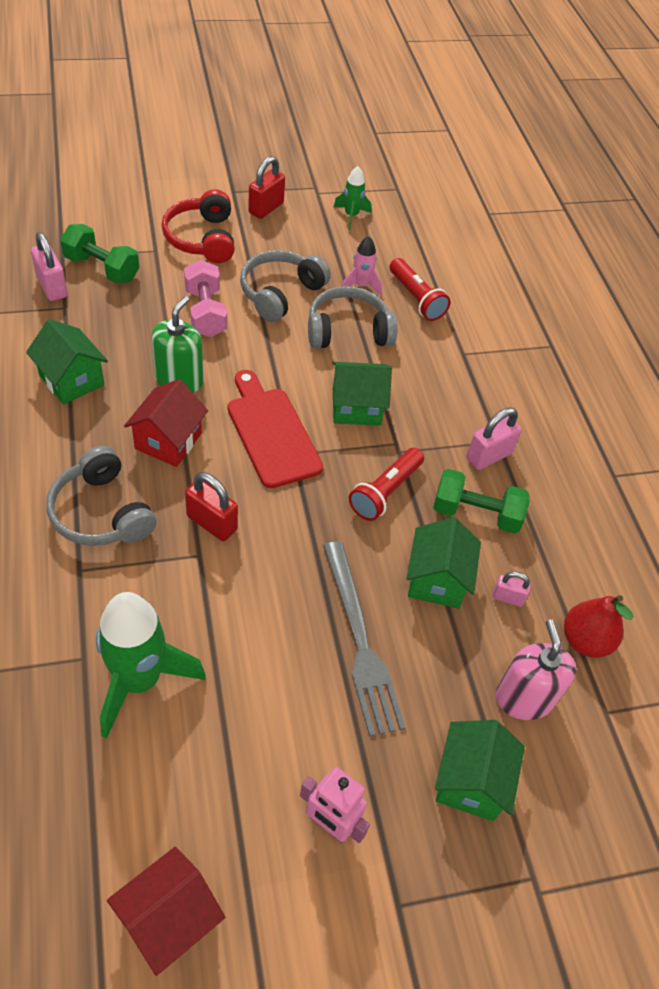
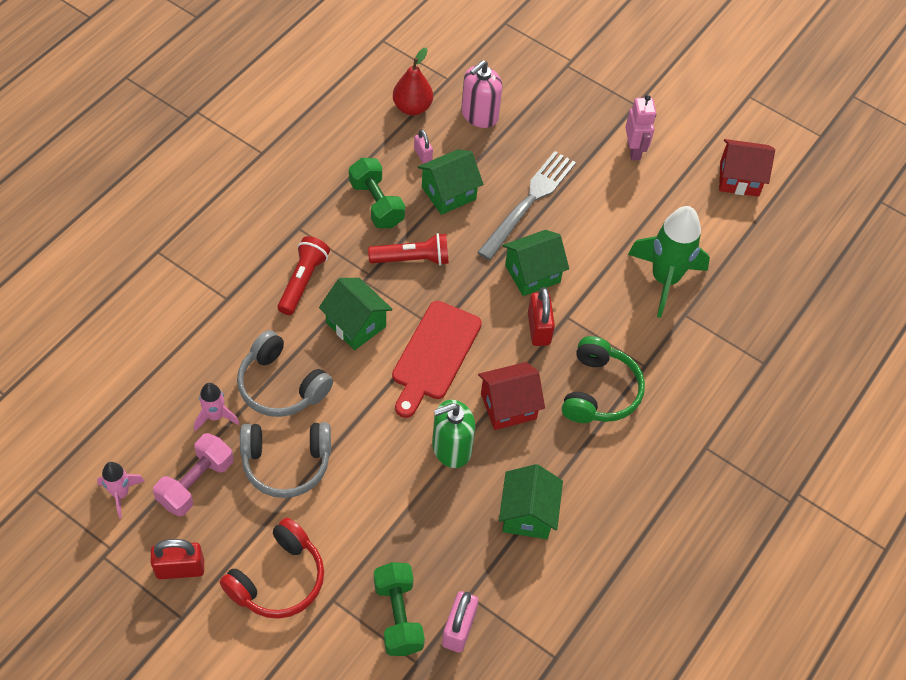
camera: 130 degrees left, 5 degrees up
(101, 512) = (599, 391): grey headphones -> green headphones
(205, 313) = (365, 494): pink dumbbell -> pink dumbbell (196, 483)
(351, 216) = (121, 494): green rocket -> pink rocket
(416, 298) = (191, 368): red flashlight -> red flashlight (303, 281)
(470, 782) = (550, 111): green house -> green house (532, 274)
(488, 456) = (318, 225): pink padlock -> none

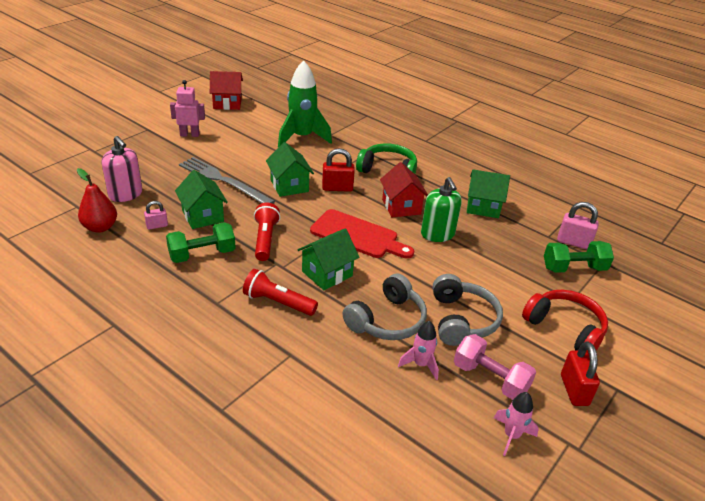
camera: 85 degrees left, 20 degrees down
(739, 179) = (227, 103): red house -> red house turned 75 degrees clockwise

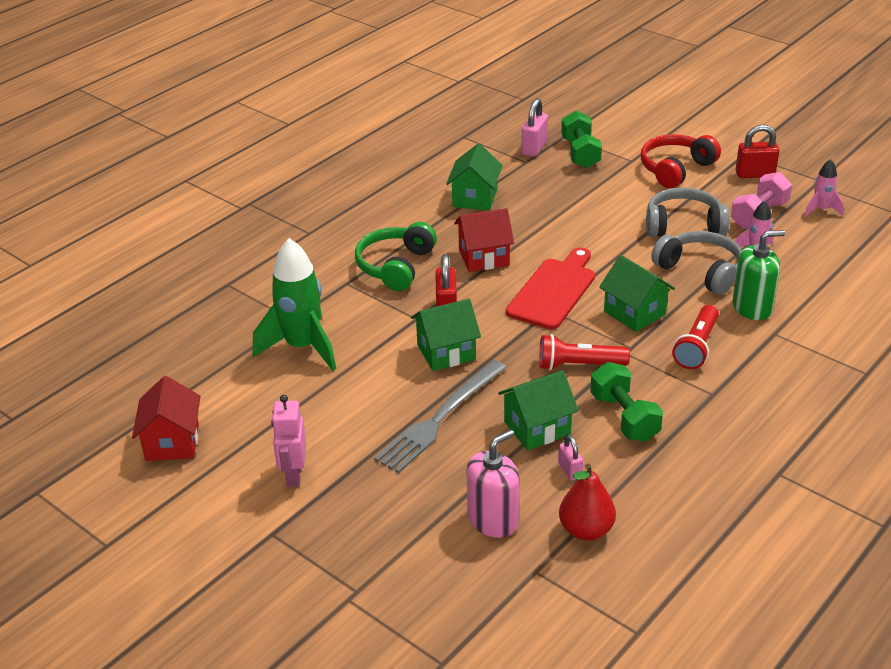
camera: 85 degrees left, 0 degrees up
(437, 234) = (538, 233): green soap dispenser -> green soap dispenser (752, 307)

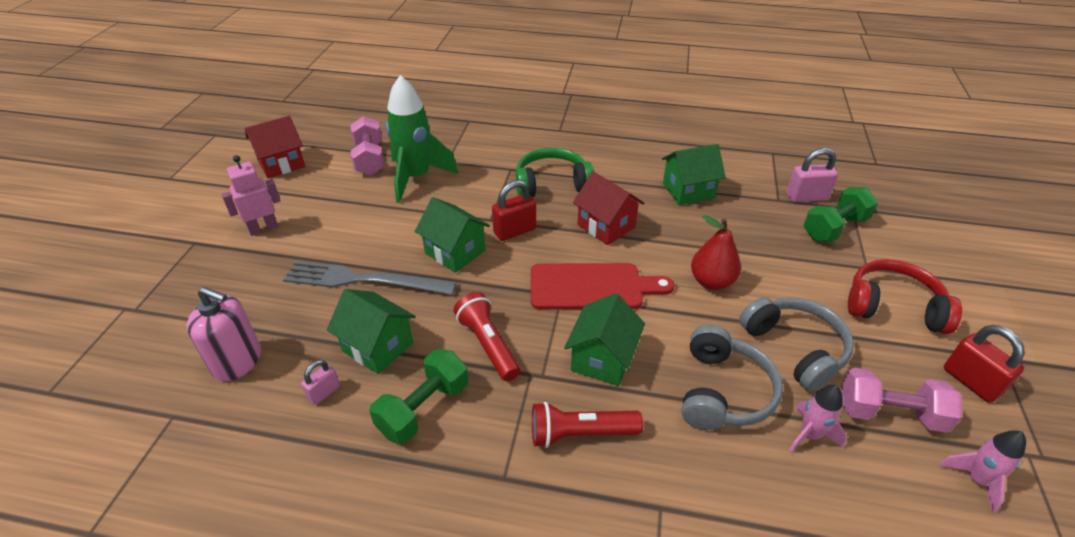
camera: 60 degrees right, 5 degrees up
(232, 372) = (370, 159): none -> pink dumbbell
(586, 530) = (238, 436): red pear -> red pear (711, 281)
(752, 307) = (694, 466): green soap dispenser -> none

